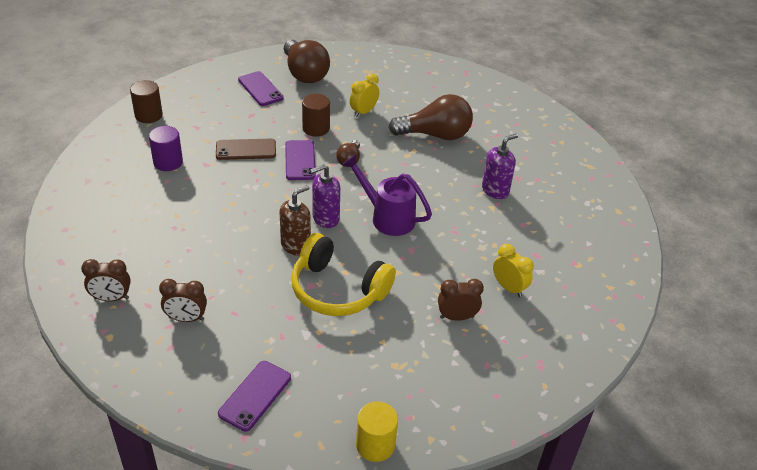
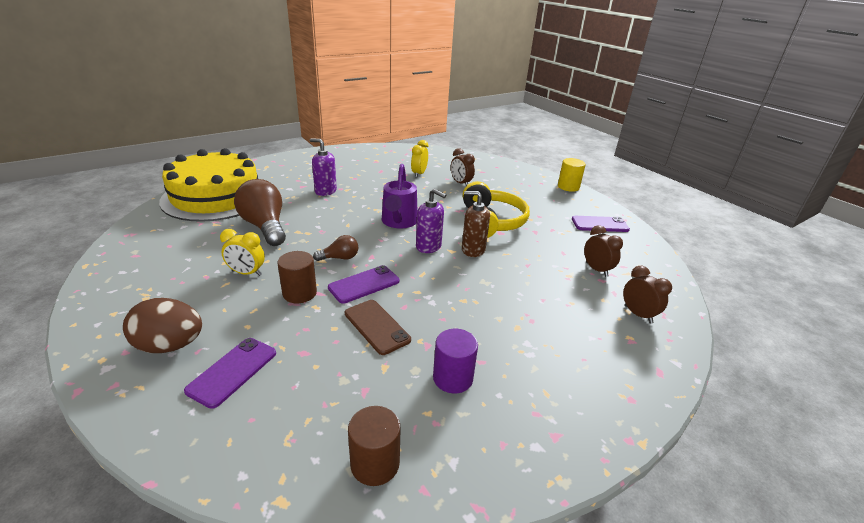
camera: 120 degrees left, 10 degrees down
(304, 73) = (170, 345): brown light bulb -> brown egg
(518, 120) = (216, 196): none -> yellow cake

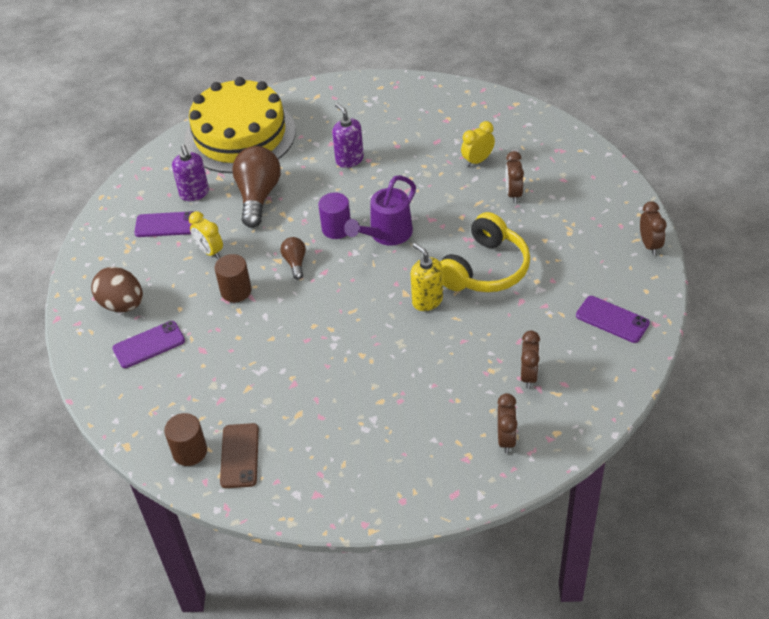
camera: 40 degrees right, 15 degrees up
(339, 258) = (295, 263): brown light bulb -> brown light bulb turned 120 degrees counterclockwise
(364, 284) = (292, 302): purple phone -> purple phone (166, 225)
(377, 326) = (270, 350): brown phone -> brown phone (239, 456)
(428, 247) = (387, 279): purple soap dispenser -> purple soap dispenser (194, 193)
(453, 378) = (287, 420): purple cylinder -> purple cylinder (336, 229)
(473, 250) = (427, 300): brown soap dispenser -> yellow soap dispenser
(568, 187) = (649, 245): yellow cylinder -> brown clock

